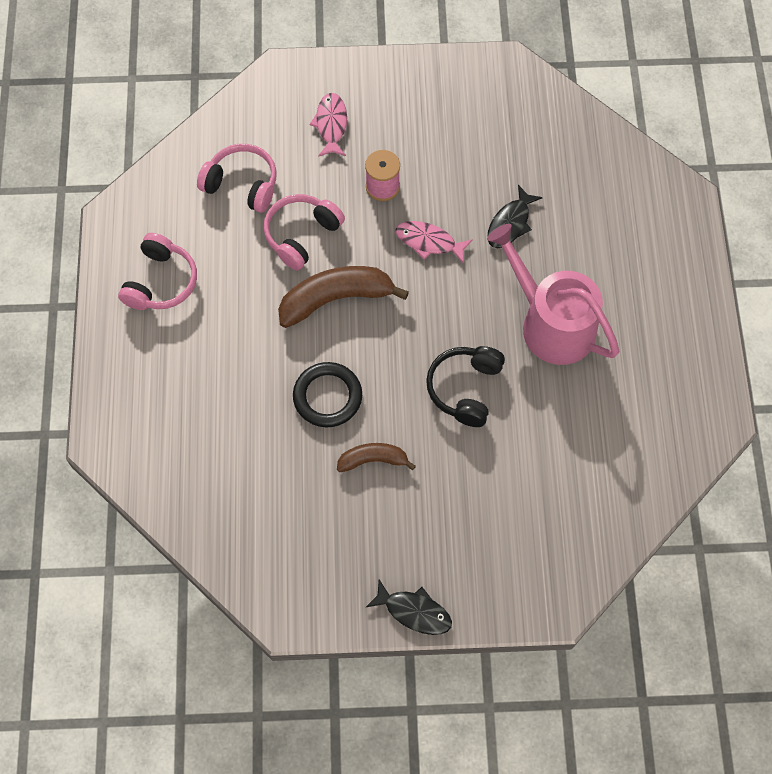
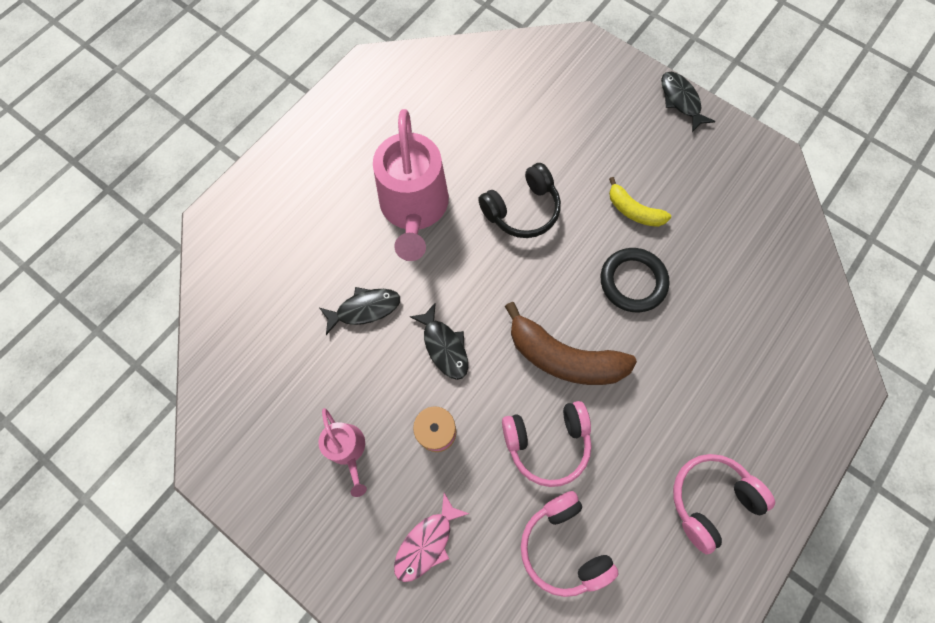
camera: 140 degrees left, 5 degrees up
(373, 460) = (633, 211): brown banana -> yellow banana
(429, 242) = (444, 346): pink fish -> black fish
(431, 135) = (348, 449): none -> pink watering can

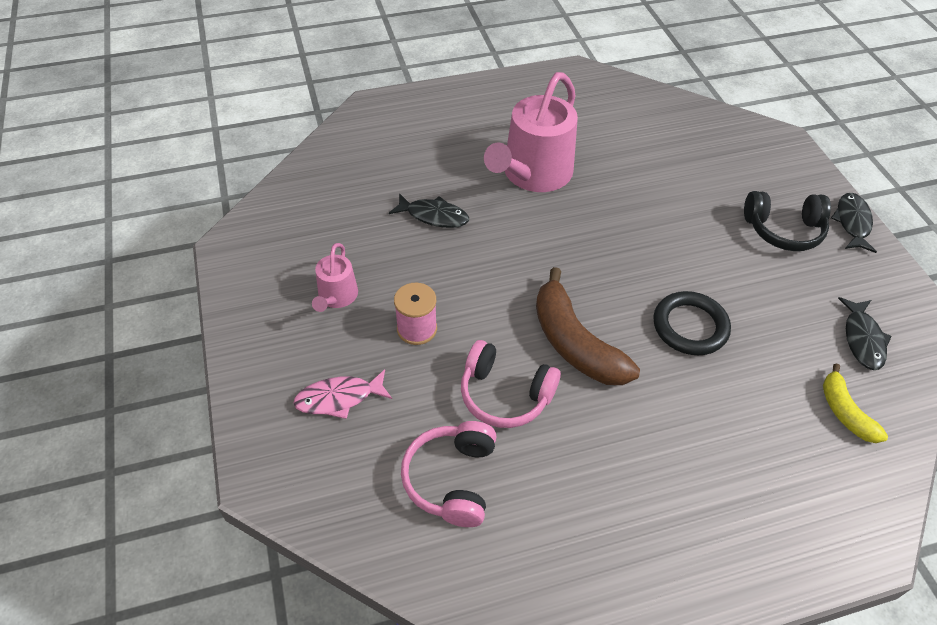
camera: 35 degrees right, 20 degrees down
(444, 346) = (475, 275): black fish -> black fish (862, 339)
(522, 210) = (626, 222): black headphones -> black headphones (783, 230)
(633, 211) = (735, 276): yellow banana -> yellow banana (844, 412)
(710, 499) = (627, 540): pink headphones -> none

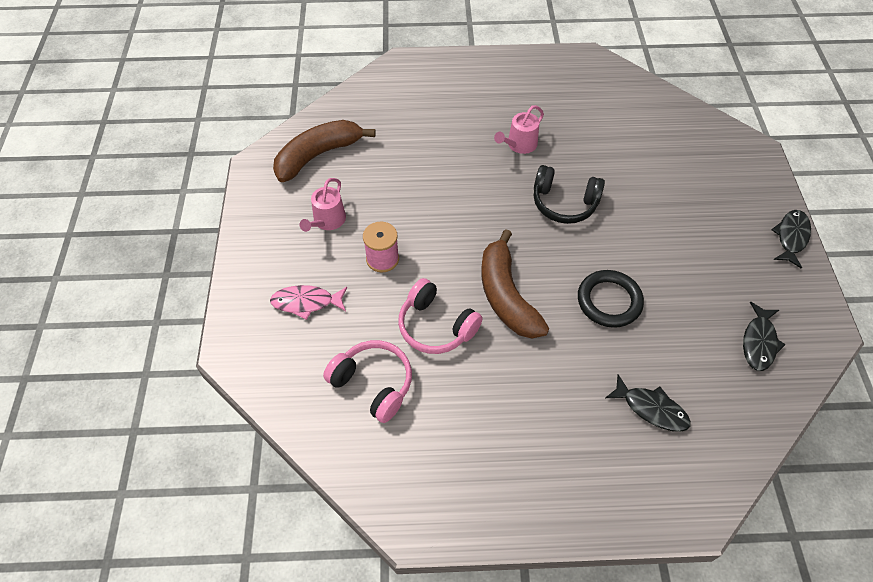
camera: 15 degrees right, 5 degrees up
(302, 223) = (318, 155): none -> brown banana
(433, 216) = (424, 167): black fish -> black fish (651, 408)
(451, 479) = (373, 384): pink headphones -> pink headphones turned 105 degrees clockwise
(533, 174) = (519, 145): pink watering can -> pink watering can, size x0.50
(783, 230) = (724, 233): black headphones -> black headphones (564, 203)
(844, 412) = (718, 400): yellow banana -> none

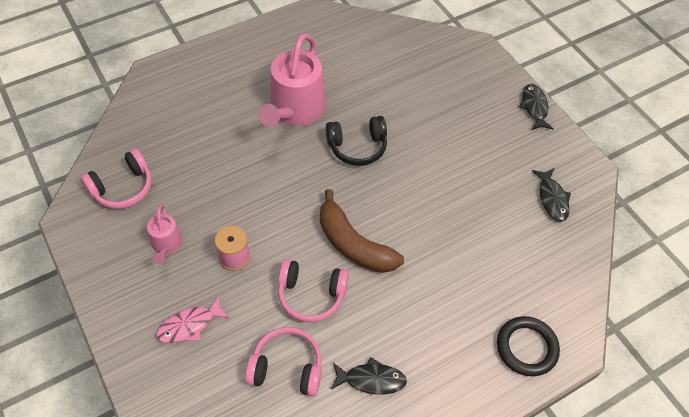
camera: 30 degrees left, 0 degrees up
(318, 155) = (123, 188): brown banana -> pink headphones
(519, 145) = (295, 110): pink watering can -> pink watering can, size x2.02
(609, 301) = (433, 214): black ring -> black ring (526, 347)
(651, 408) = (505, 284): black fish -> black fish (371, 379)

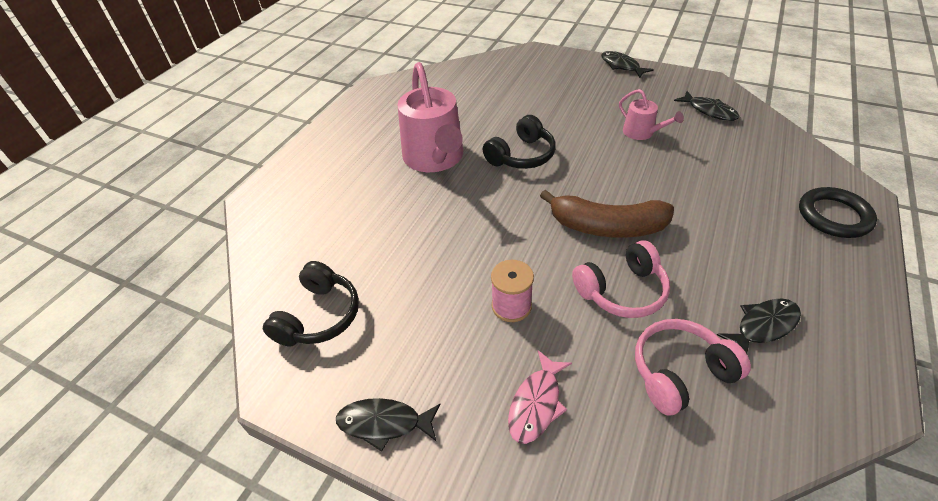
camera: 30 degrees left, 10 degrees down
(104, 278) = (384, 423): none -> black fish
(123, 188) = (319, 316): pink headphones -> black headphones
(166, 244) = (425, 340): pink watering can -> pink watering can (641, 133)

